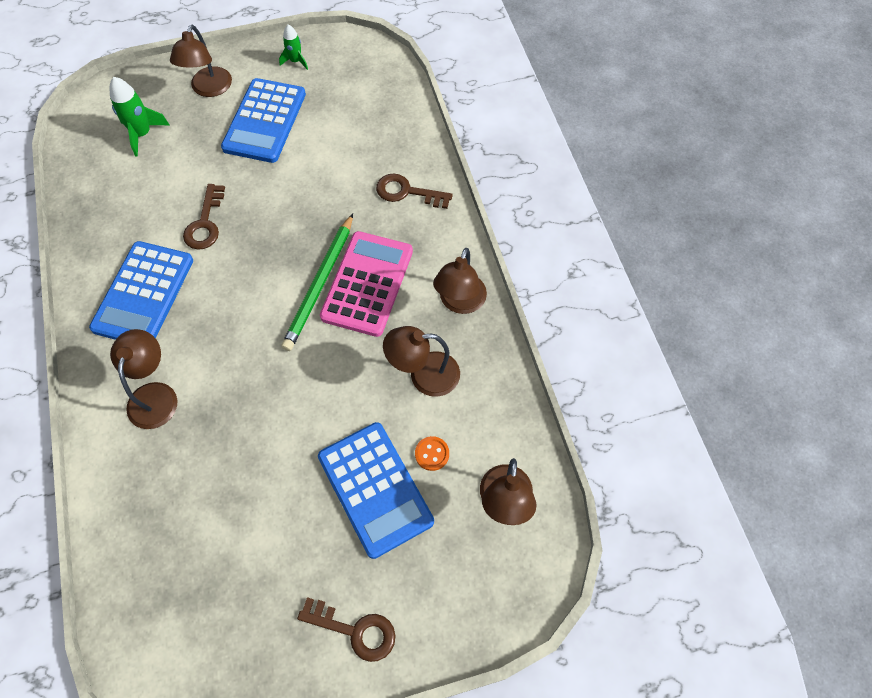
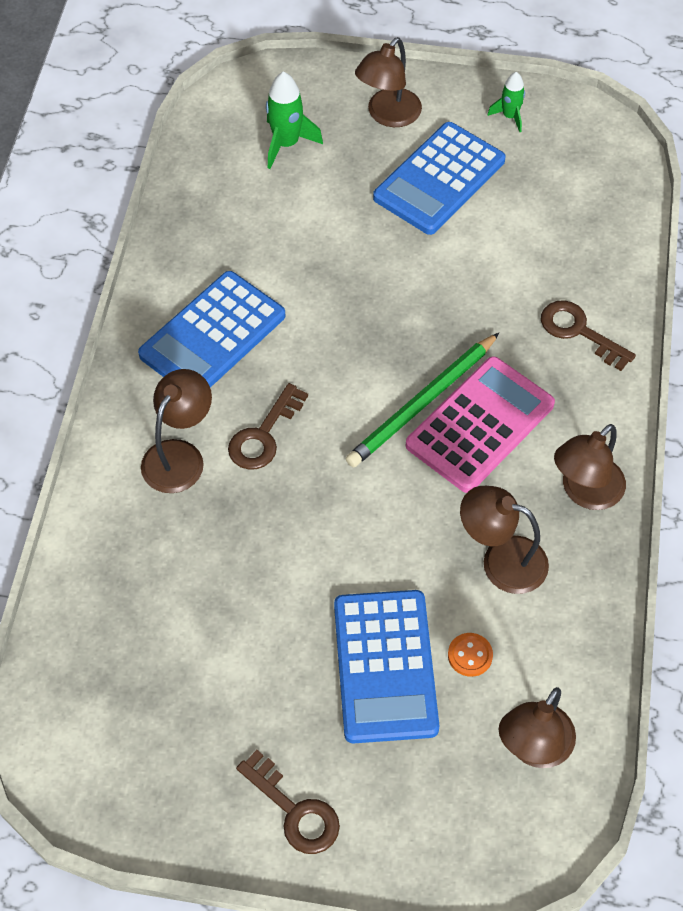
camera: 25 degrees right, 5 degrees down
(205, 223) = (316, 278): brown key -> brown key (263, 435)

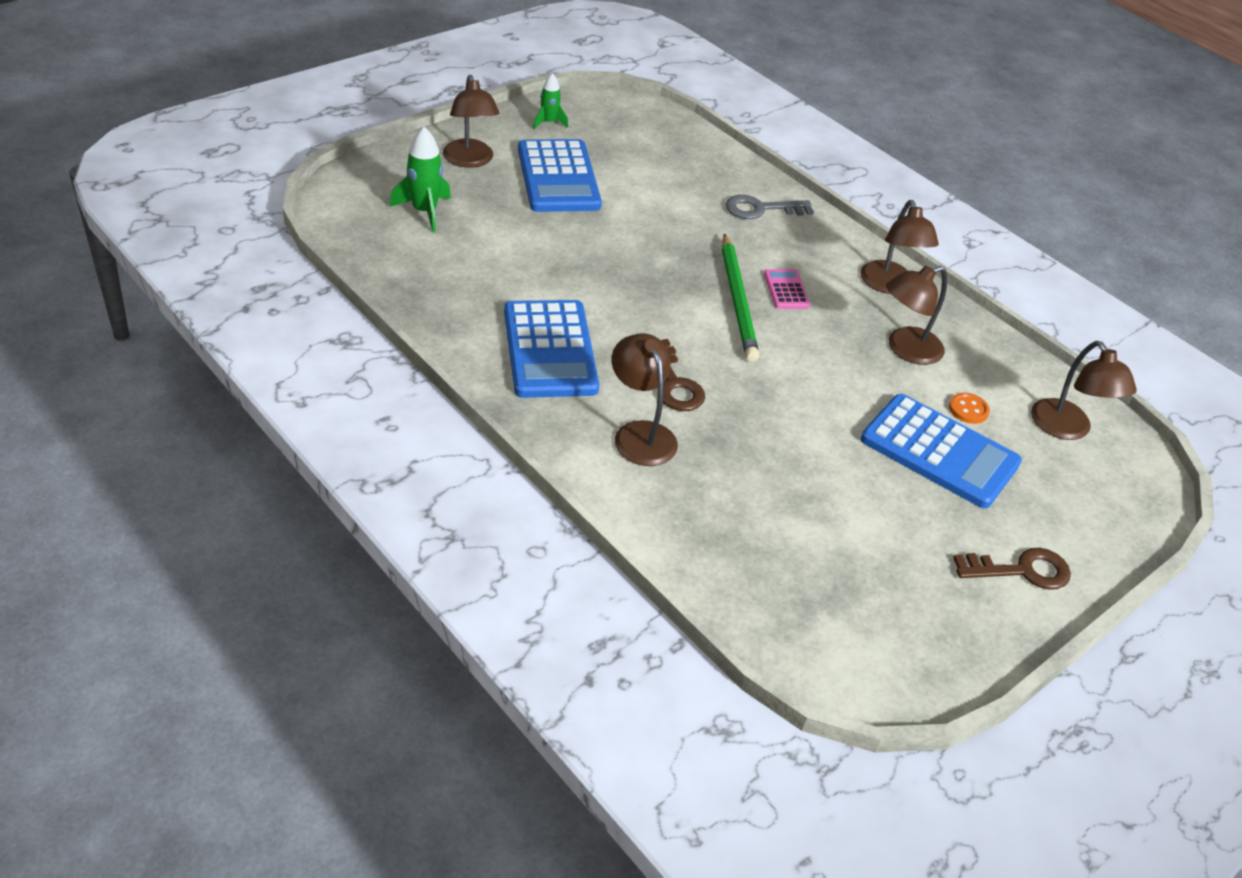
camera: 55 degrees left, 15 degrees down
(480, 425) = (786, 290): pink calculator -> pink calculator, size x0.47
(579, 331) = (761, 209): brown key -> grey key

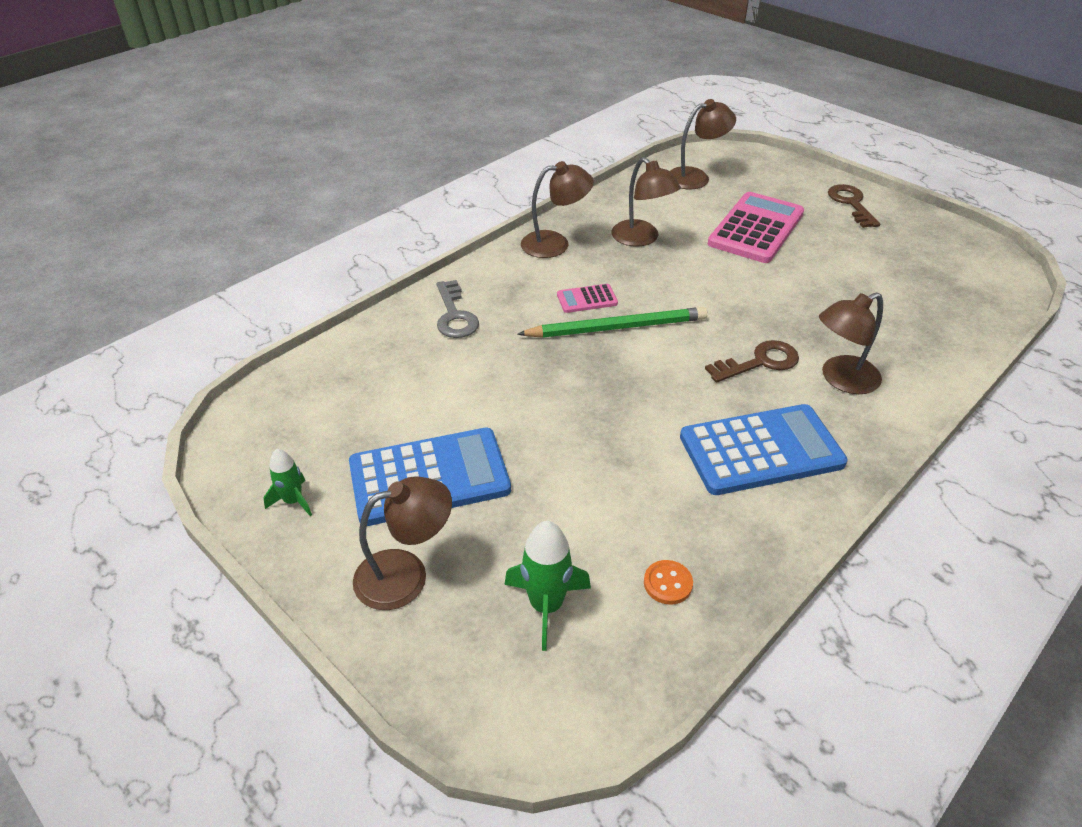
camera: 90 degrees left, 0 degrees up
(939, 452) = (756, 229): blue calculator -> pink calculator
(968, 410) = (699, 214): orange button -> orange button (667, 583)

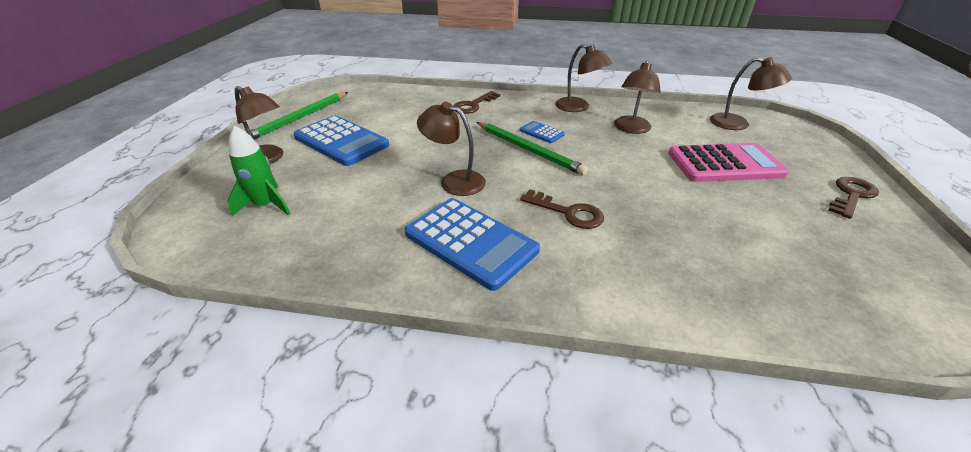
camera: 55 degrees right, 5 degrees down
(293, 501) = (299, 118): green rocket -> green pencil
(455, 315) = (473, 105): grey key -> brown key
(587, 299) = (541, 132): pink calculator -> blue calculator
(667, 583) = (308, 242): orange button -> none
(841, 379) = (600, 258): brown lamp -> brown lamp (454, 181)

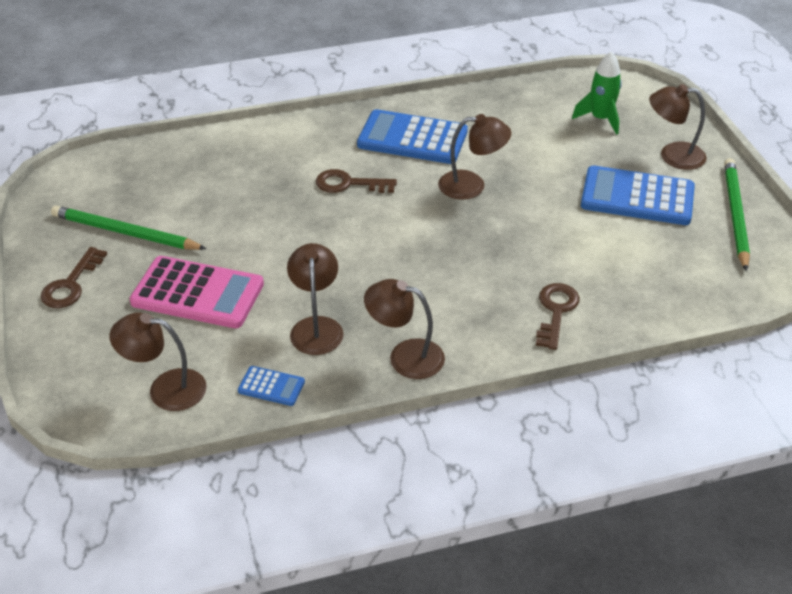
camera: 155 degrees right, 5 degrees up
(528, 150) = (426, 248): green pencil -> green pencil (125, 233)
(541, 132) = (428, 282): blue calculator -> blue calculator (271, 386)
(724, 164) = (197, 293): pink calculator -> pink calculator turned 135 degrees counterclockwise

